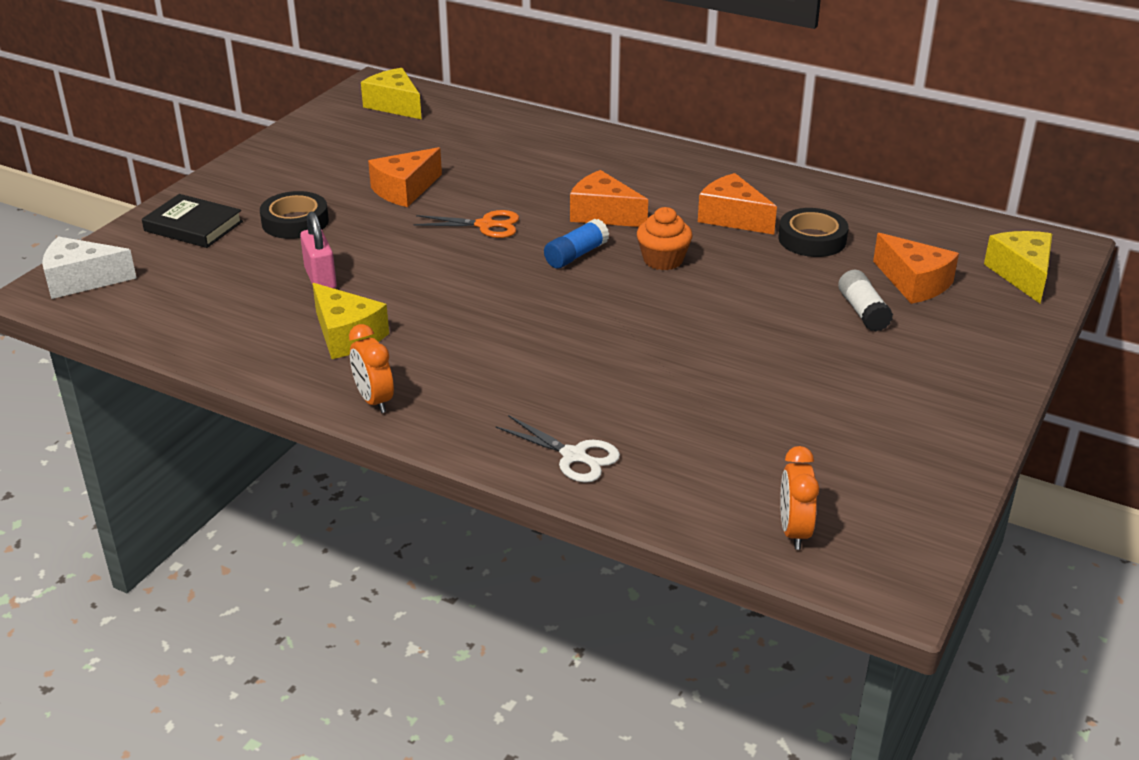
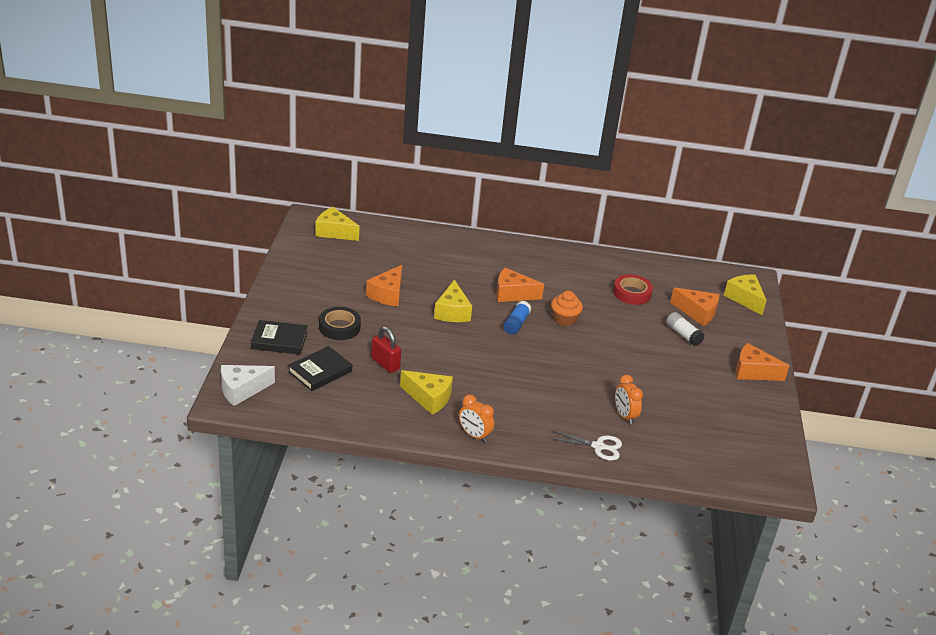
camera: 25 degrees left, 0 degrees up
(214, 274) = (320, 371): none -> black book
(320, 279) = (385, 364): pink padlock -> red padlock
(485, 225) = (452, 312): orange scissors -> yellow cheese
(732, 218) = (582, 285): orange cheese -> orange cheese (753, 372)
(794, 531) = (724, 465): orange clock -> orange clock (624, 416)
(812, 239) = (632, 293): black tape -> red tape

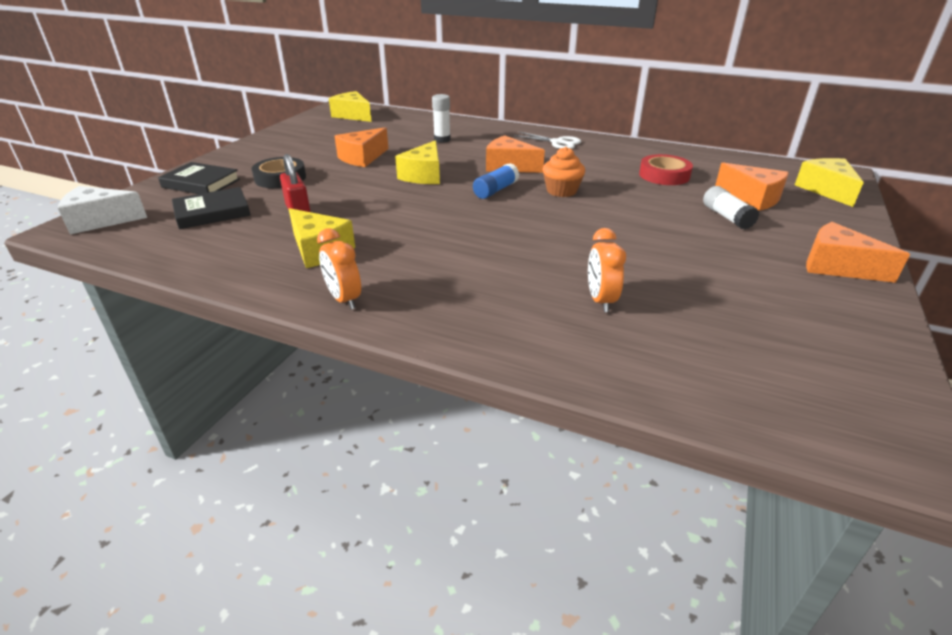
camera: 20 degrees right, 0 degrees up
(439, 263) = (442, 139): none -> white glue stick
(598, 446) = (534, 338): white scissors -> white scissors (557, 142)

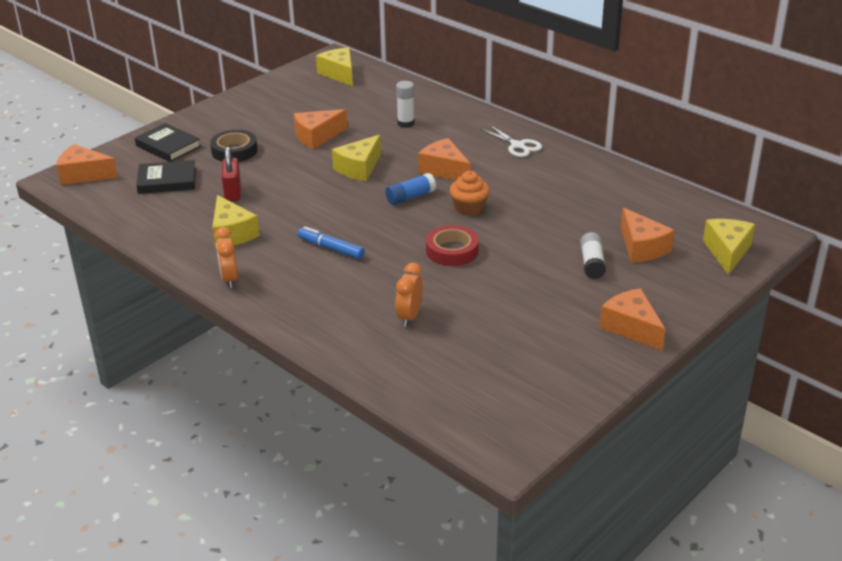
camera: 20 degrees right, 0 degrees up
(100, 221) = (84, 175): white cheese -> orange cheese
(449, 246) = (331, 248): none -> blue marker
(664, 175) = (584, 206): red tape -> red tape (452, 251)

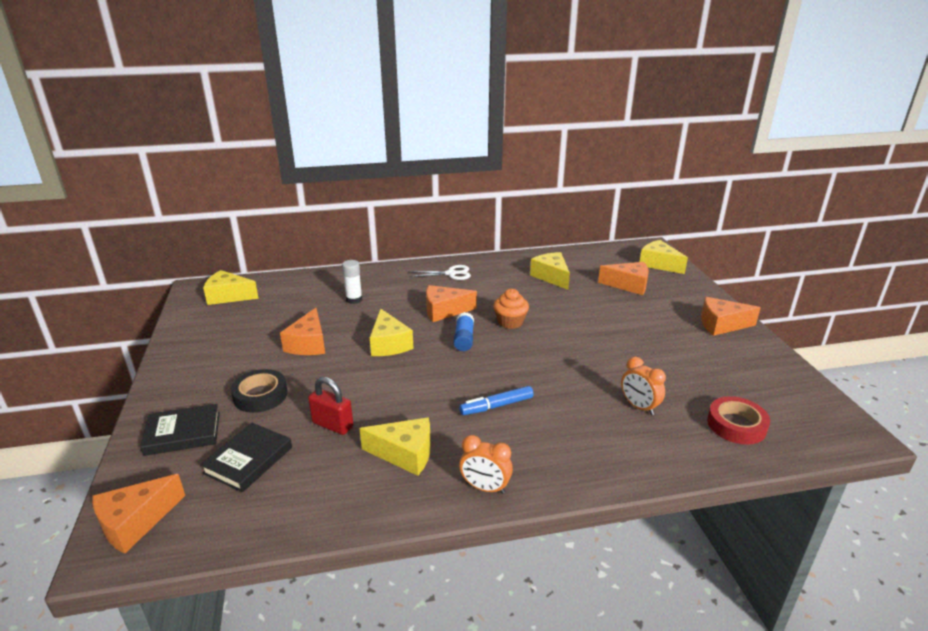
camera: 55 degrees left, 5 degrees down
(452, 251) = (561, 351): red tape -> red tape (736, 425)
(592, 198) = (551, 277): none -> yellow cheese
(592, 263) = (632, 307): white glue stick -> none

